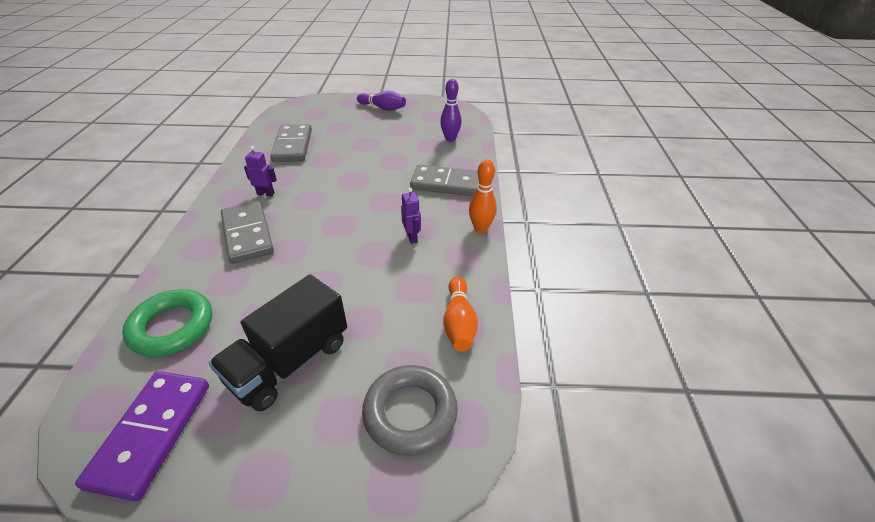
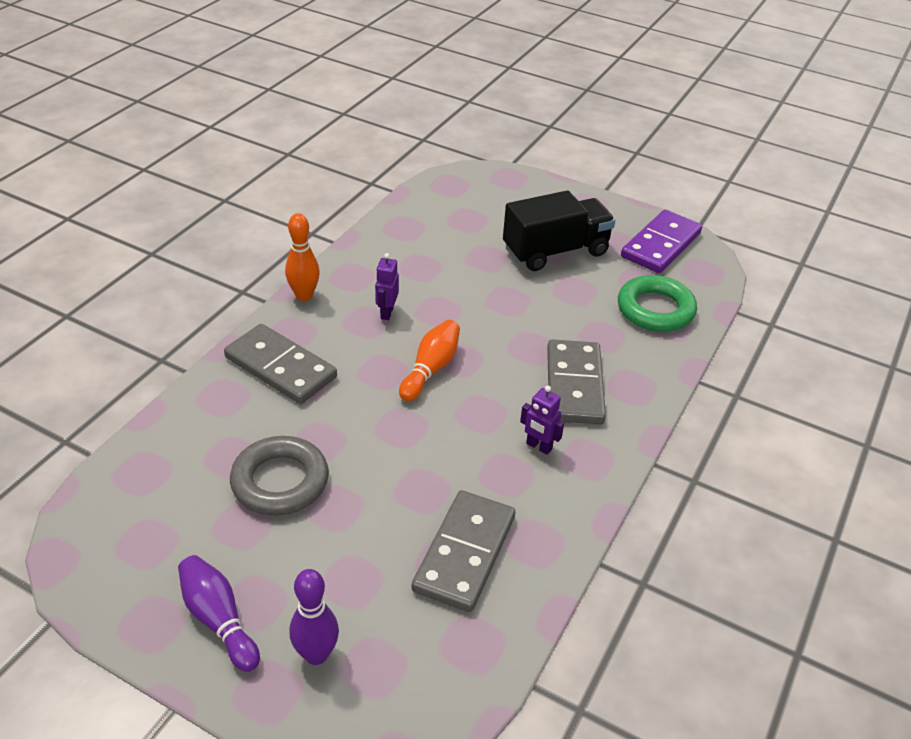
camera: 155 degrees left, 0 degrees up
(410, 413) = (481, 199): grey ring -> grey ring (280, 481)
(450, 139) = (185, 458): purple bowling pin -> purple bowling pin (316, 654)
(459, 322) = (405, 230): orange bowling pin -> orange bowling pin (431, 369)

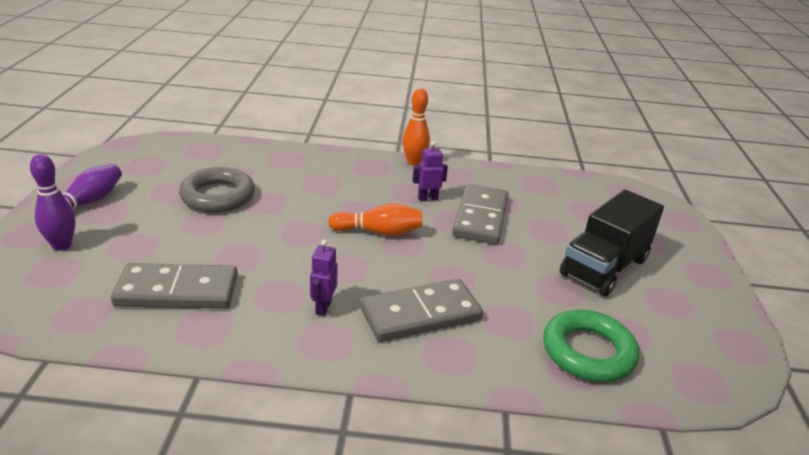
camera: 65 degrees right, 10 degrees down
(280, 367) = (330, 171): grey domino -> grey domino (480, 217)
(555, 251) = (604, 267): black truck -> black truck turned 90 degrees clockwise
(660, 245) = (705, 338): purple domino -> none

